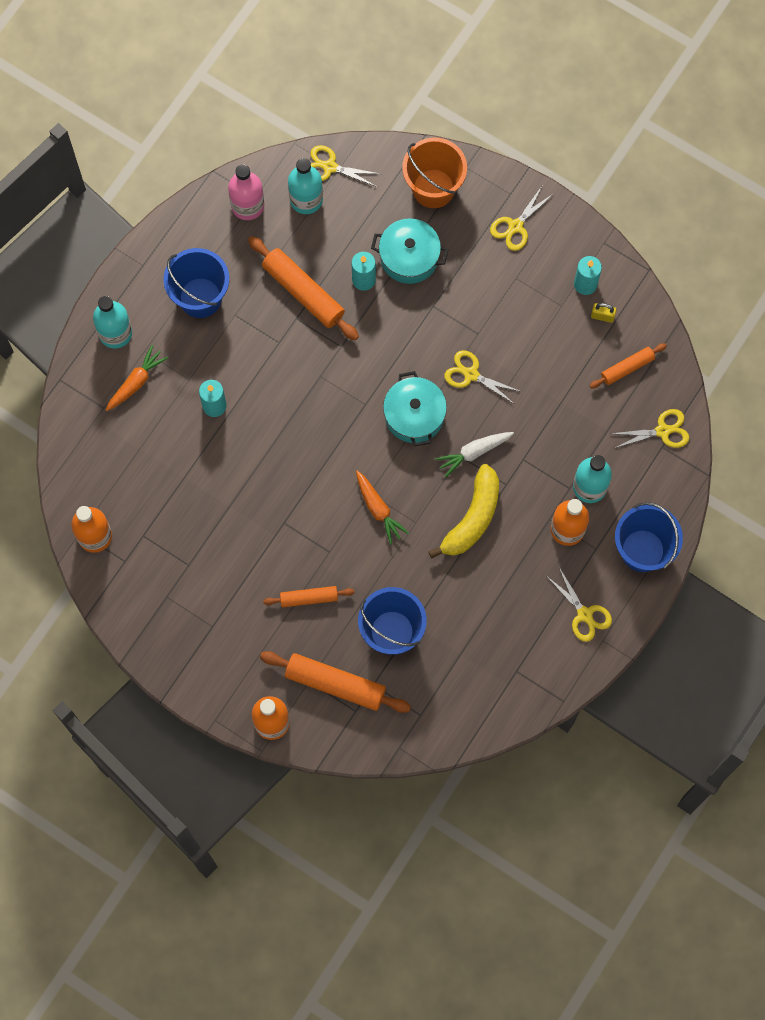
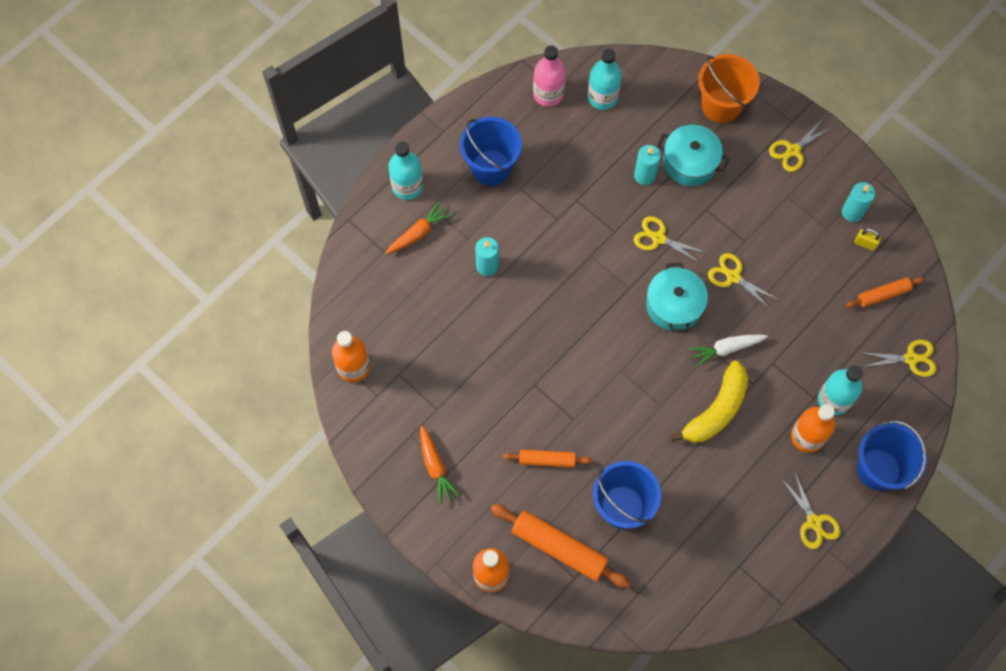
camera: 10 degrees right, 5 degrees down
(303, 292) = (587, 177): orange rolling pin -> none
(330, 167) = (629, 72): yellow scissors -> yellow scissors (658, 238)
(378, 509) = (626, 387): orange carrot -> orange carrot (435, 467)

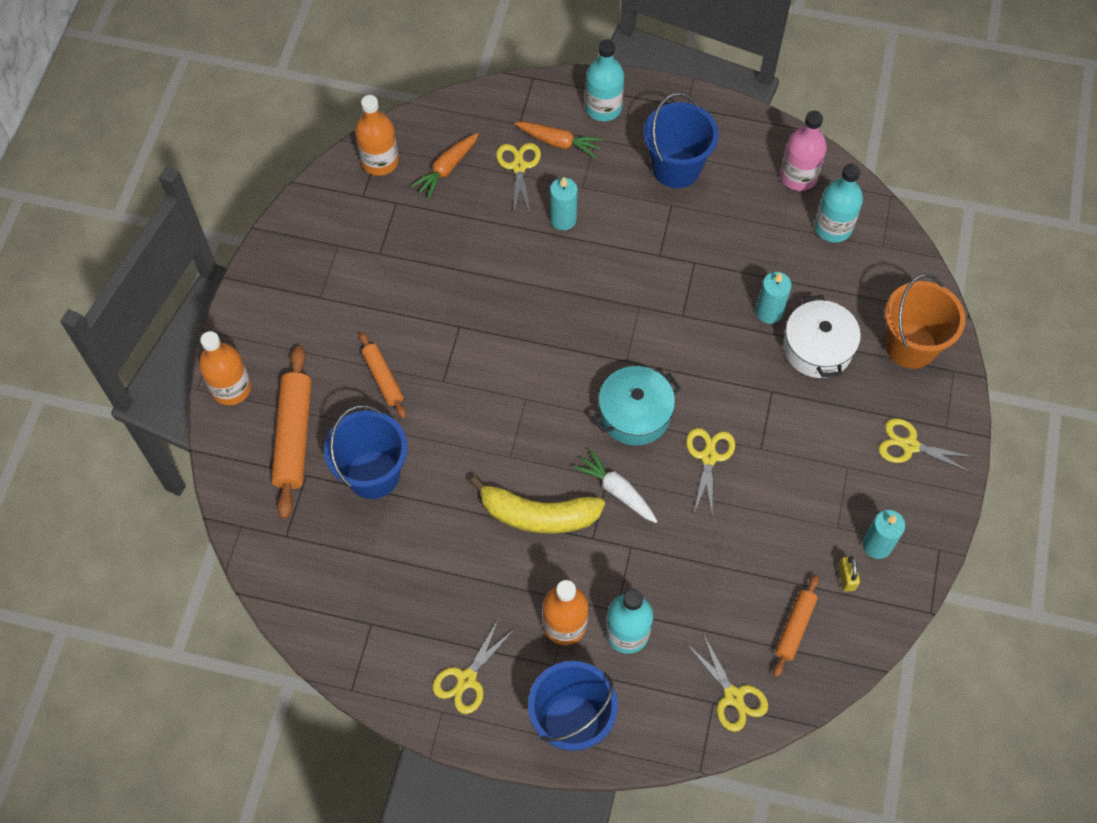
camera: 60 degrees right, 5 degrees down
(435, 467) = (317, 283): orange carrot -> orange carrot (446, 169)
(658, 238) = (704, 361): yellow scissors -> yellow scissors (519, 166)
(690, 162) = (817, 348): turquoise pot -> white pot
(883, 294) = (795, 628): orange rolling pin -> orange rolling pin turned 75 degrees clockwise

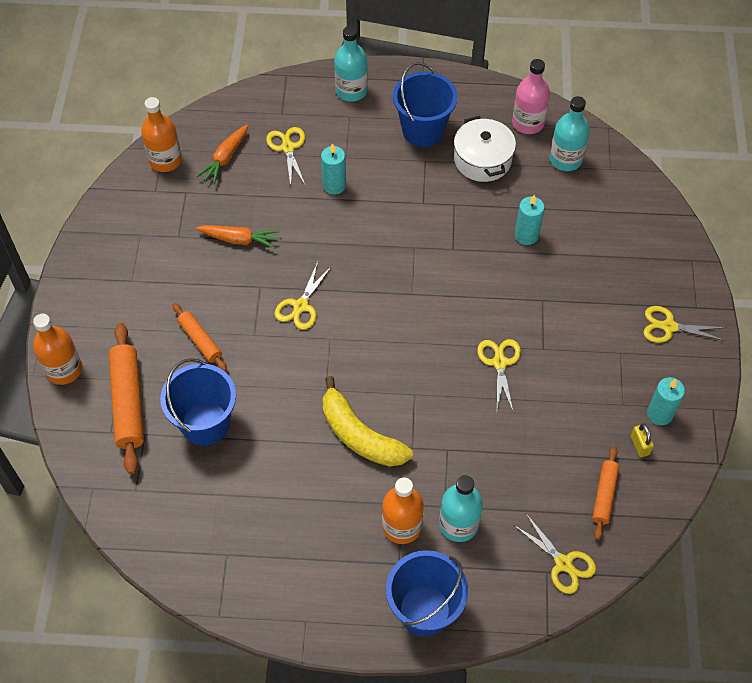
camera: 10 degrees left, 5 degrees down
(467, 679) = (323, 589): yellow scissors -> yellow scissors (301, 306)
(538, 515) = (360, 435): yellow banana -> yellow banana turned 45 degrees clockwise
(558, 142) = (318, 124): orange carrot -> orange carrot (239, 239)
(617, 490) = (425, 403): white carrot -> none
(635, 414) = (428, 337): turquoise pot -> none
(817, 348) = (573, 259): white pot -> white pot (482, 160)
(910, 345) = (651, 245): orange bucket -> none

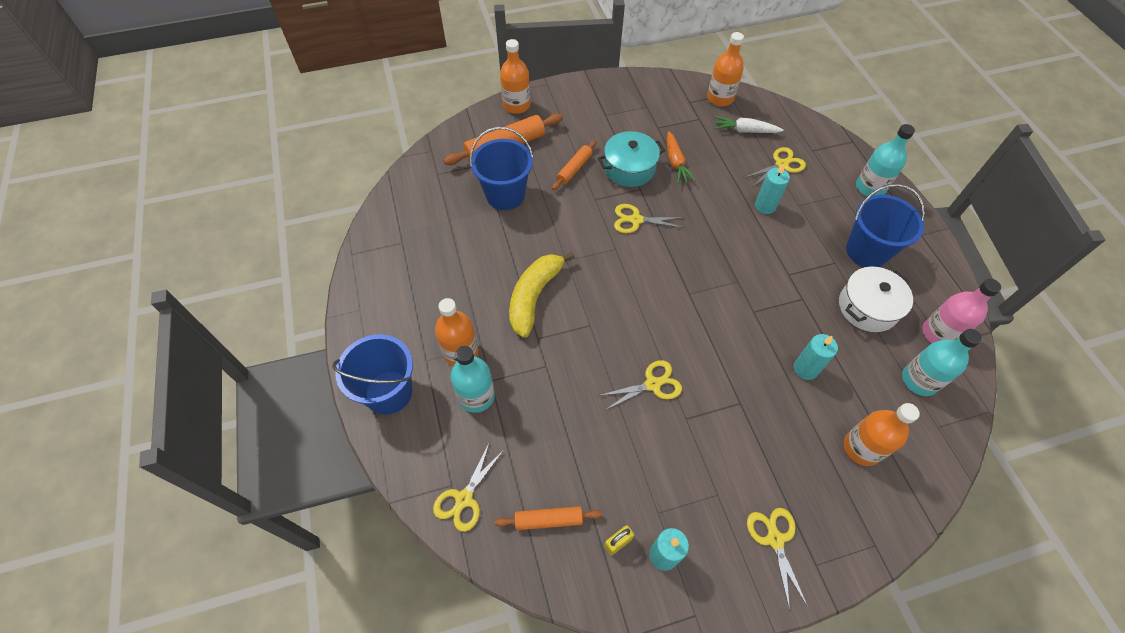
camera: 70 degrees right, 0 degrees up
(225, 158) = (745, 131): orange carrot -> white carrot
(226, 286) = (629, 168): none -> turquoise pot
(611, 230) = (861, 448): none -> orange bottle

